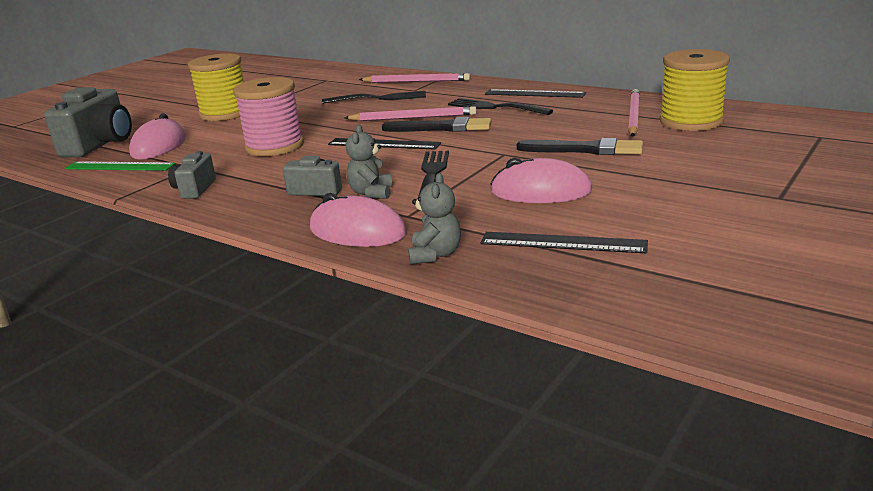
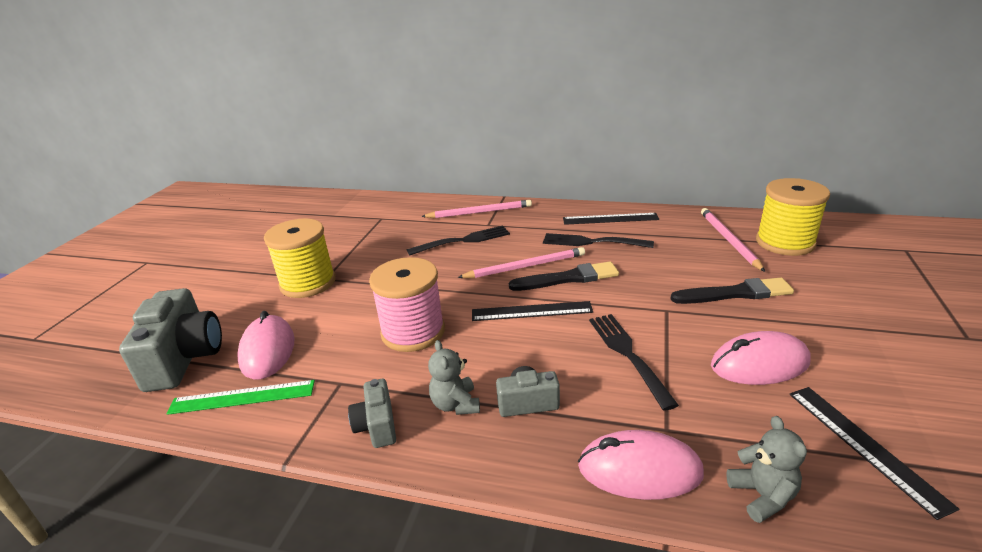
camera: 20 degrees left, 5 degrees up
(371, 193) = (592, 396): grey teddy bear -> grey teddy bear (455, 404)
(562, 243) = (864, 445): black ruler -> black ruler turned 75 degrees clockwise

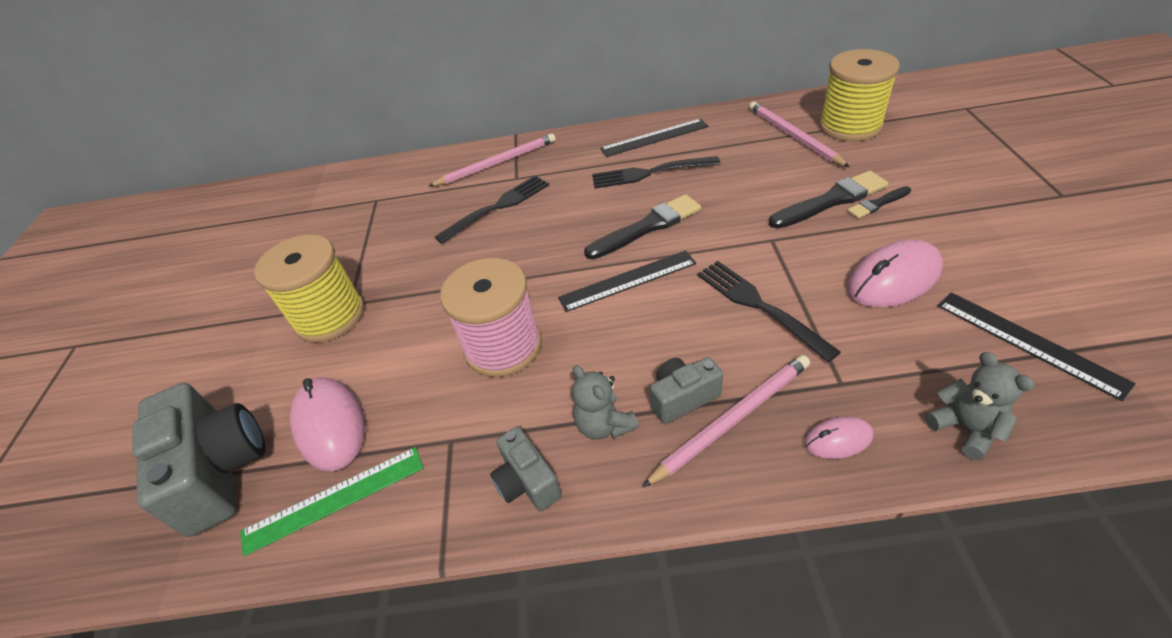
camera: 15 degrees left, 15 degrees up
(525, 266) = (590, 224): pink pencil -> pink pencil (732, 419)
(639, 470) = (838, 439): pink mouse -> pink mouse, size x0.53
(777, 305) = (878, 204): none -> black brush

